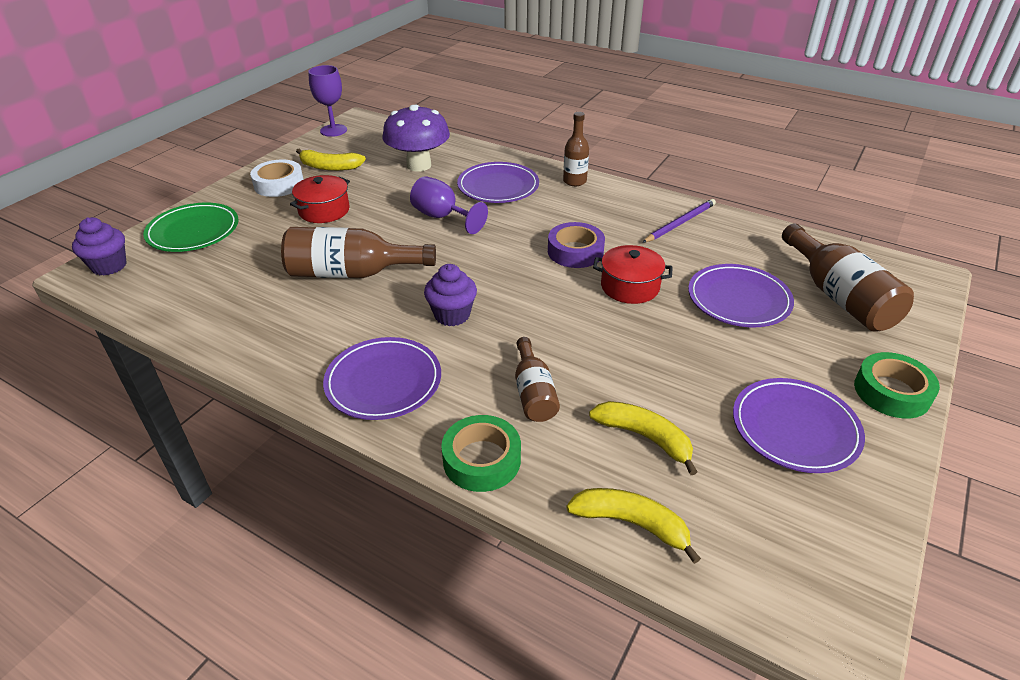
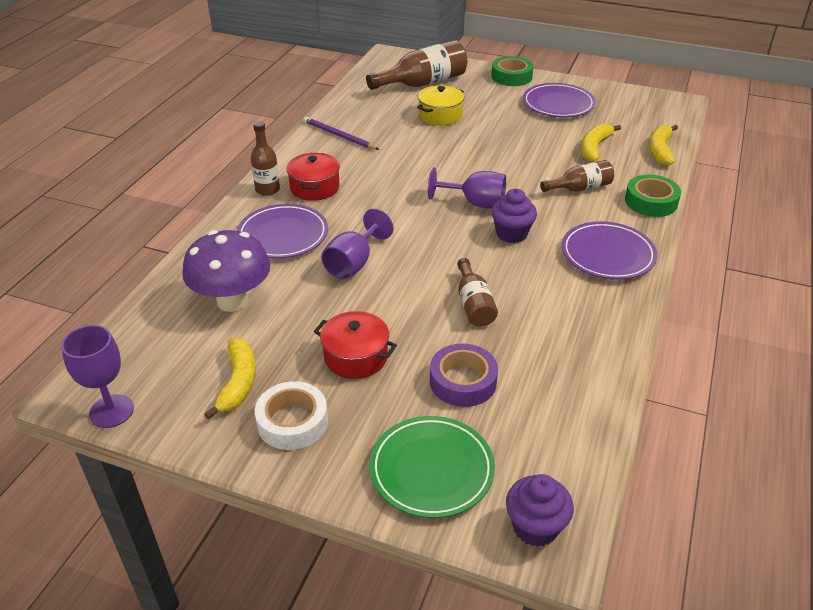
camera: 100 degrees left, 0 degrees up
(352, 273) = (473, 304): brown bottle -> brown bottle, size x0.59
(520, 298) = (475, 203): none -> purple goblet
(575, 251) = (397, 182): purple tape -> purple tape (463, 381)
(630, 287) = (440, 156): red pot -> red pot (314, 187)
(738, 299) = (440, 115): purple plate -> yellow pot

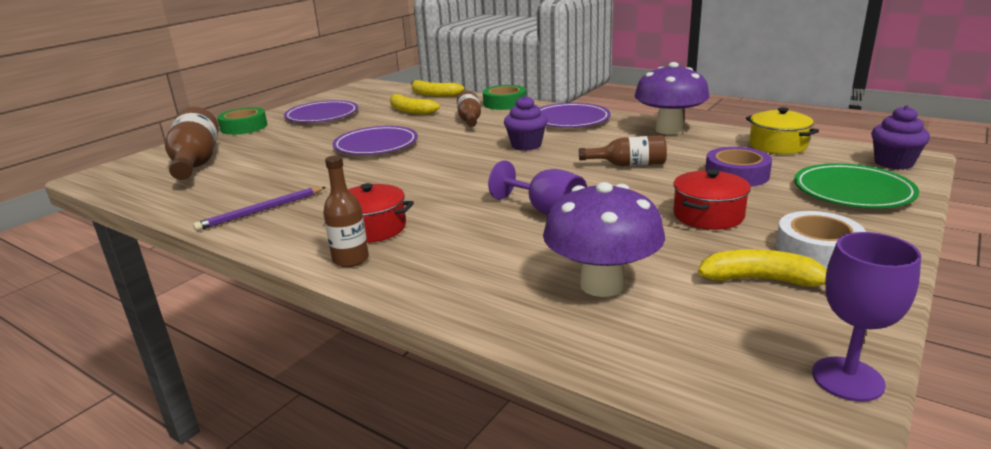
camera: 75 degrees left, 15 degrees down
(283, 235) = (469, 250): purple plate -> purple plate (376, 145)
(440, 115) = (281, 159): yellow pot -> yellow pot (777, 145)
(475, 203) = (467, 155): purple goblet -> none
(599, 332) = (669, 130): none -> purple mushroom

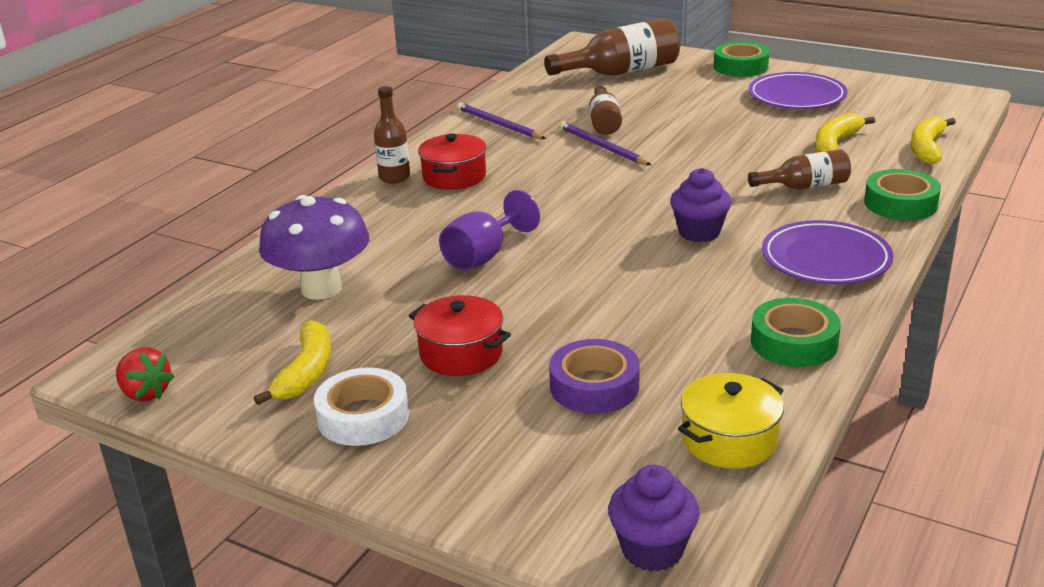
camera: 85 degrees right, 5 degrees up
(357, 170) = (602, 147): none -> purple pencil
(376, 145) = (687, 144): purple plate -> none
(628, 165) = (629, 305): brown bottle -> brown bottle (604, 122)
(669, 130) = (794, 342): purple mushroom -> green tape
(847, 379) = (146, 393): purple goblet -> red strawberry
(852, 191) = (529, 478): green plate -> none

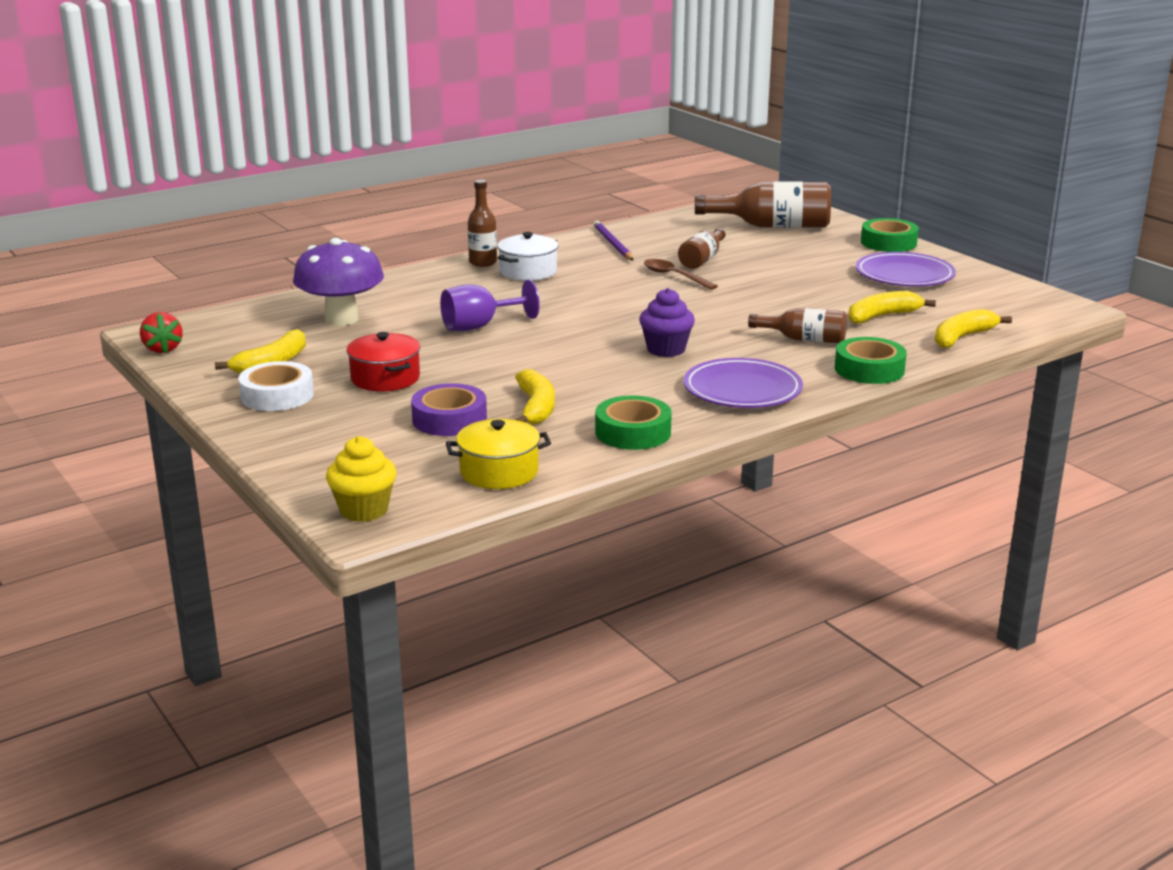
camera: 25 degrees right, 5 degrees down
(454, 176) = (528, 271): red pot -> white pot
(602, 147) = (674, 276): purple pencil -> brown spoon
(652, 549) = (364, 510): purple cupcake -> yellow cupcake
(664, 342) = (536, 408): none -> yellow banana

